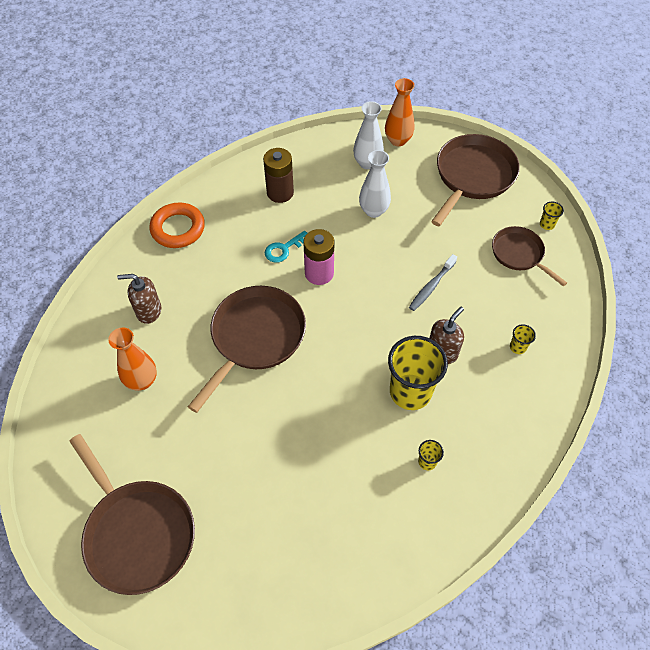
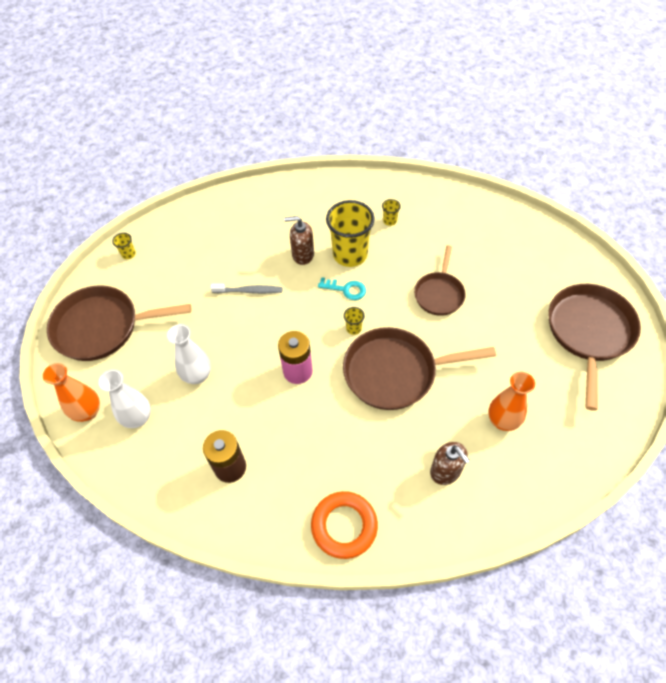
camera: 125 degrees left, 0 degrees up
(284, 249) = (294, 415): turquoise key -> turquoise key (346, 289)
(518, 347) = (263, 219): yellow cup -> yellow cup (353, 328)
(519, 254) = (174, 256): brown pan -> brown pan (439, 294)

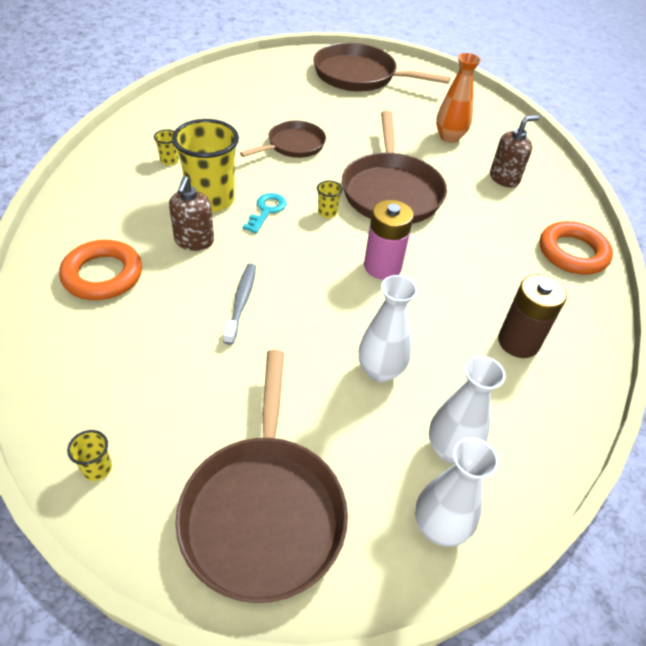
camera: 90 degrees left, 10 degrees down
(88, 412) = (439, 527): orange vase -> white vase
(262, 218) = (103, 275): none -> orange ring
(439, 294) = (293, 145): brown pan -> brown pan turned 60 degrees counterclockwise

